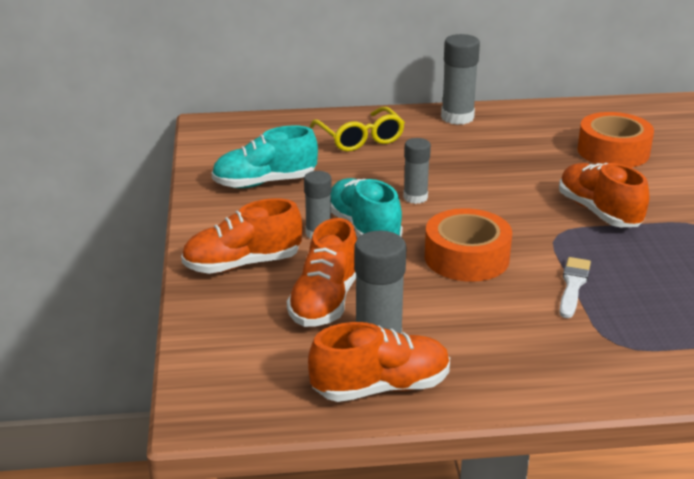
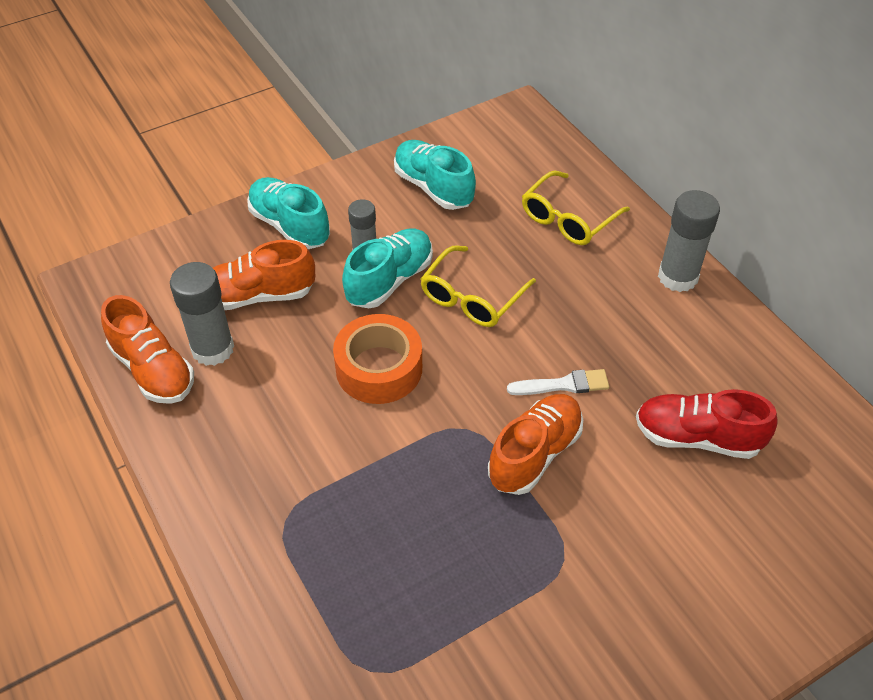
camera: 65 degrees right, 20 degrees up
(242, 264) = (290, 226): orange shoe -> turquoise shoe
(415, 197) = (472, 297): grey glue stick -> yellow glasses
(573, 286) = (370, 463): white brush -> white brush (562, 385)
(613, 151) = (697, 437): orange tape -> red shoe

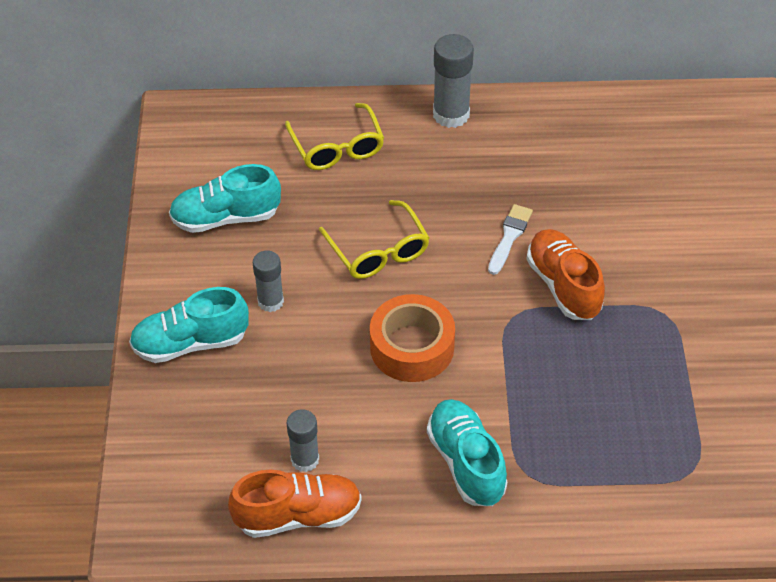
camera: 60 degrees left, 0 degrees up
(213, 349) = (305, 460): grey glue stick -> grey glue stick, size x0.64
(258, 296) = (263, 401): orange shoe -> none
(390, 280) = (317, 298): turquoise shoe -> turquoise shoe (466, 462)
(697, 437) = (608, 185): red shoe -> none

